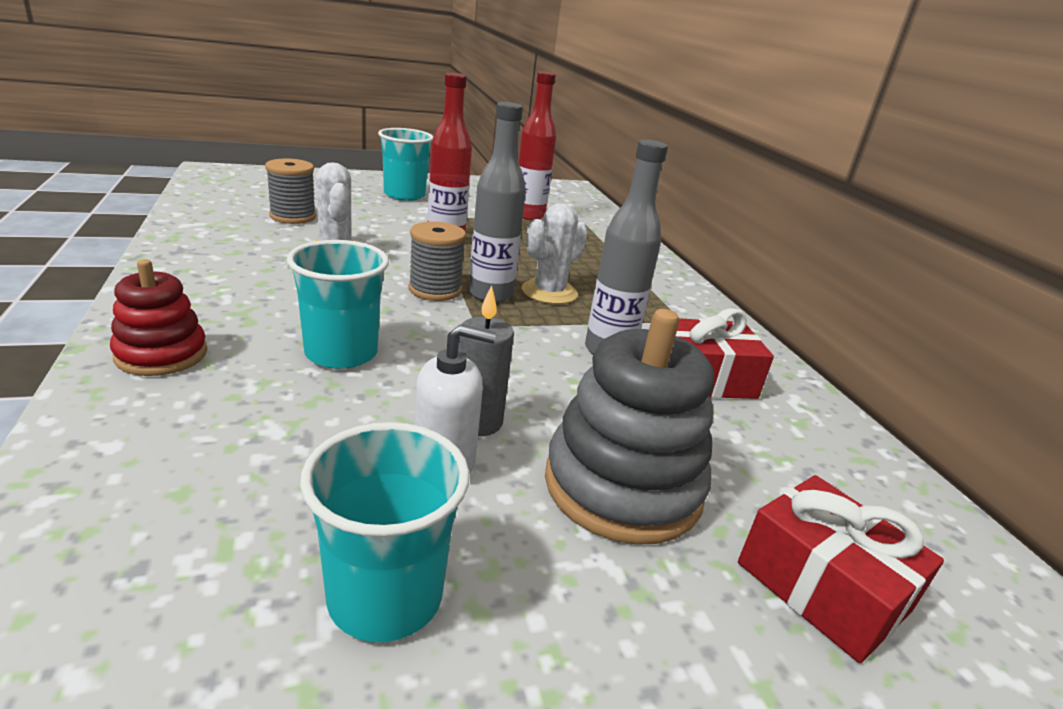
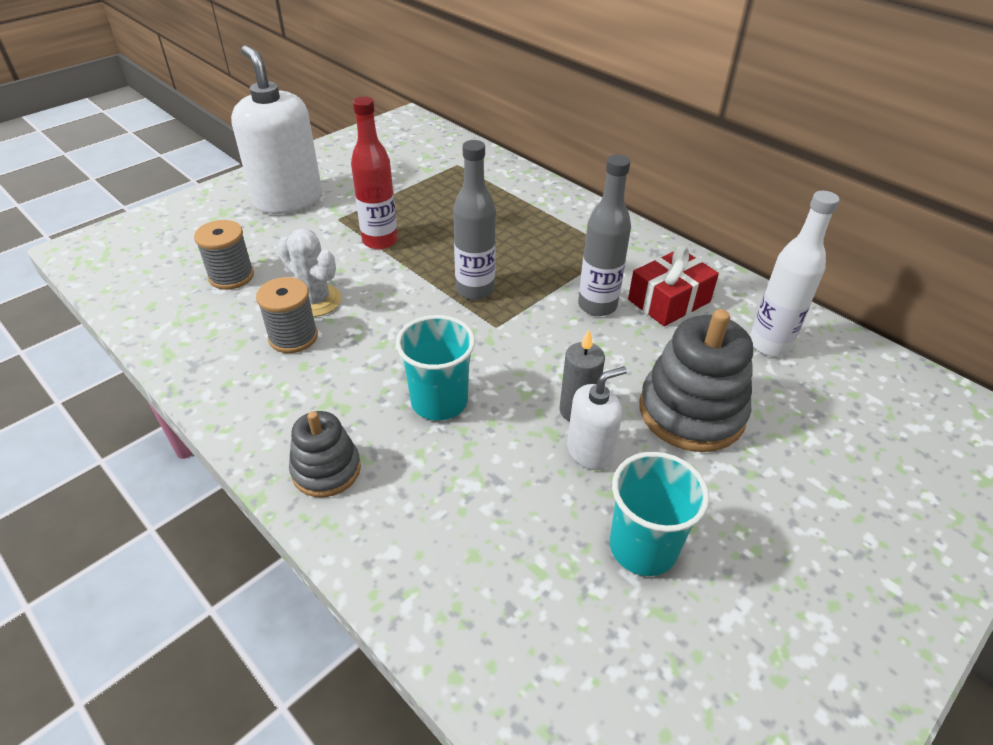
camera: 25 degrees left, 15 degrees up
(161, 354) = (326, 470): red stacking toy -> grey stacking toy
(404, 195) = (288, 200): turquoise cup -> white soap dispenser
(435, 290) = (433, 305): grey spool -> grey spool (293, 337)
(528, 215) = (412, 178): red bottle -> none
(549, 292) = (511, 266): white cactus -> none
(807, 468) = (769, 344): none -> white bottle
(822, 587) = (823, 421): red gift -> none

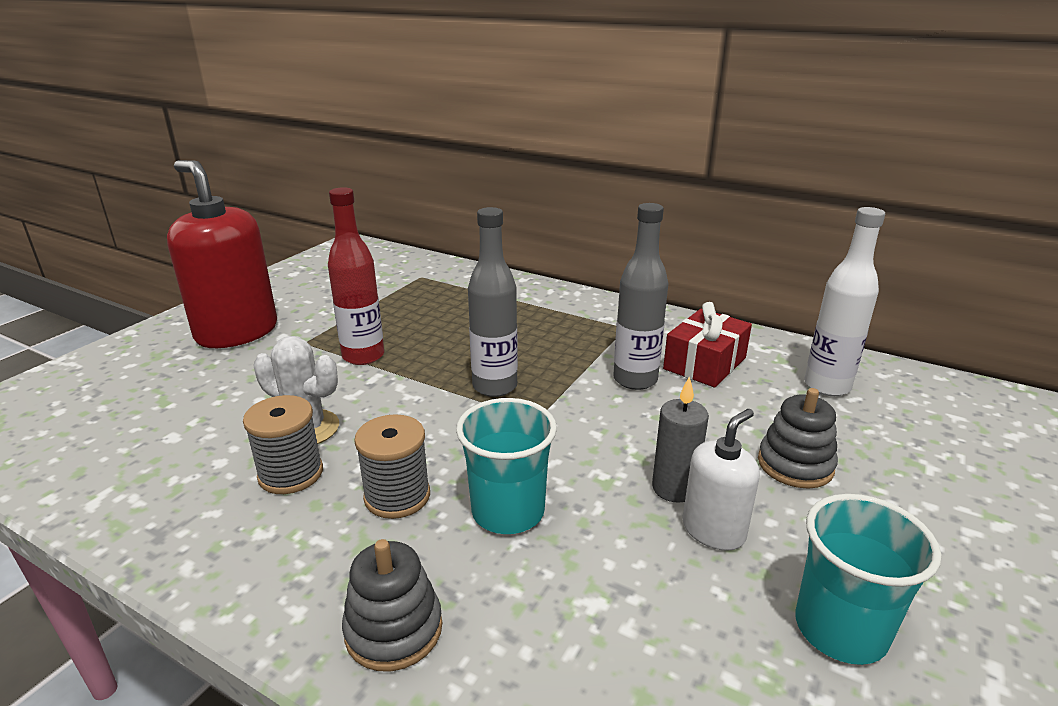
camera: 15 degrees left, 15 degrees down
(231, 276) = (186, 420): grey spool -> grey spool (397, 496)
(288, 200) = (237, 332): white soap dispenser -> red soap dispenser
(691, 412) = (795, 465): grey stacking toy -> grey stacking toy, size x0.60

